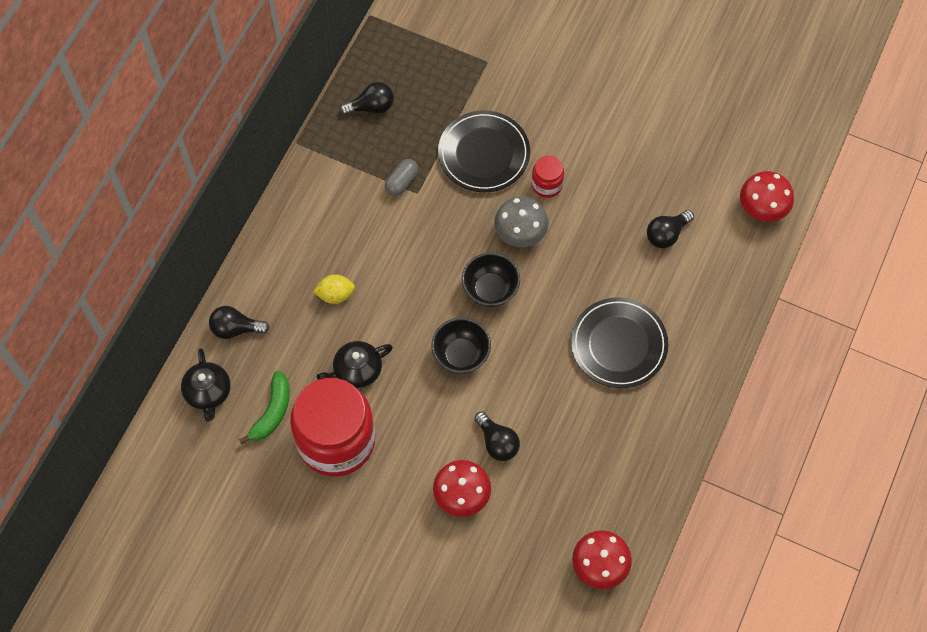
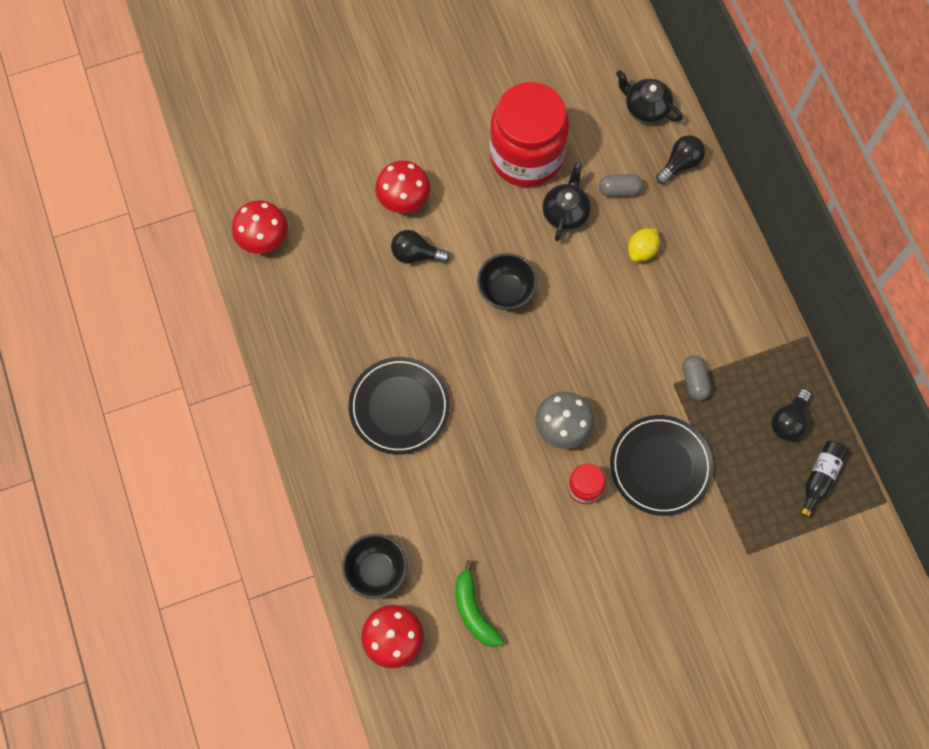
camera: 135 degrees right, 5 degrees up
(272, 412) = (590, 135): green banana -> green banana (474, 610)
(300, 351) = (619, 190): none -> grey capsule
(393, 61) = (819, 478): none -> black bottle
(490, 290) = (537, 359): black bowl -> black bowl (376, 570)
(666, 234) = (449, 536): black light bulb -> none

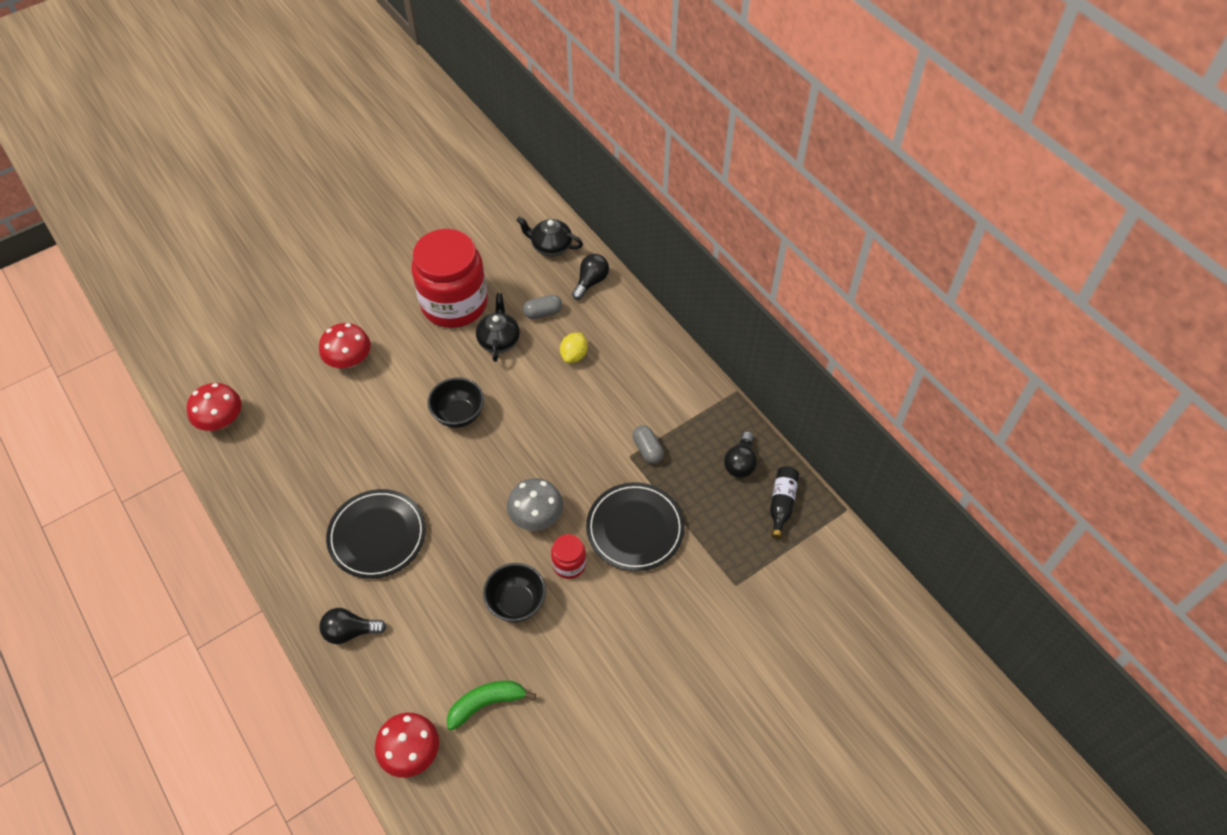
camera: 15 degrees left, 15 degrees down
(376, 570) = (381, 691): black bowl -> black bowl (516, 603)
(416, 254) = (369, 403): black light bulb -> black light bulb (350, 631)
(474, 610) = (486, 704): green banana -> green banana turned 105 degrees clockwise

